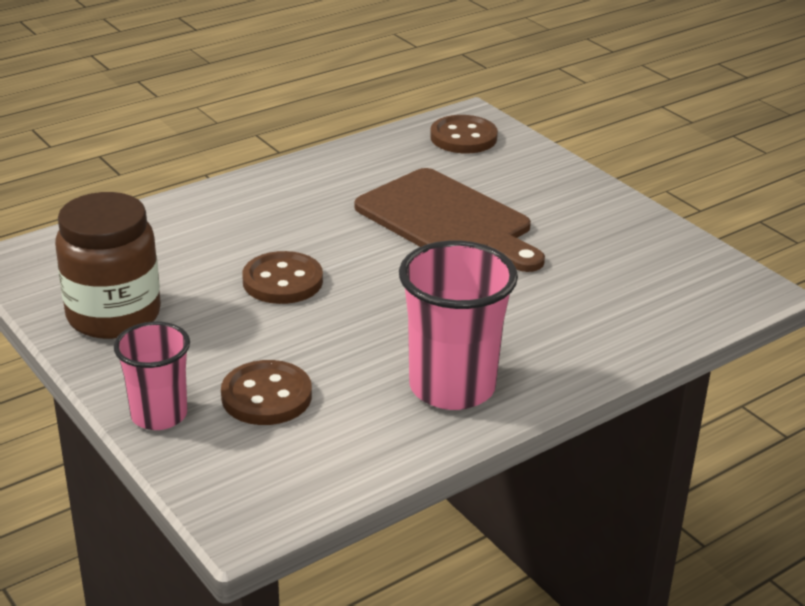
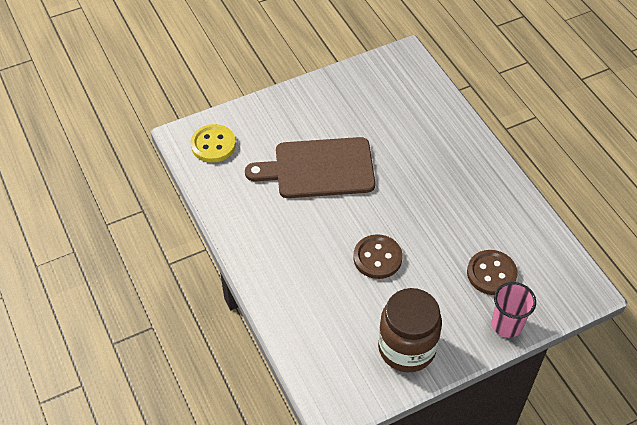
camera: 80 degrees left, 20 degrees up
(448, 220) = (319, 169): brown cutting board -> brown cutting board turned 150 degrees counterclockwise
(452, 387) = (486, 192): pink cup -> none
(463, 137) = (213, 145): brown button -> yellow button

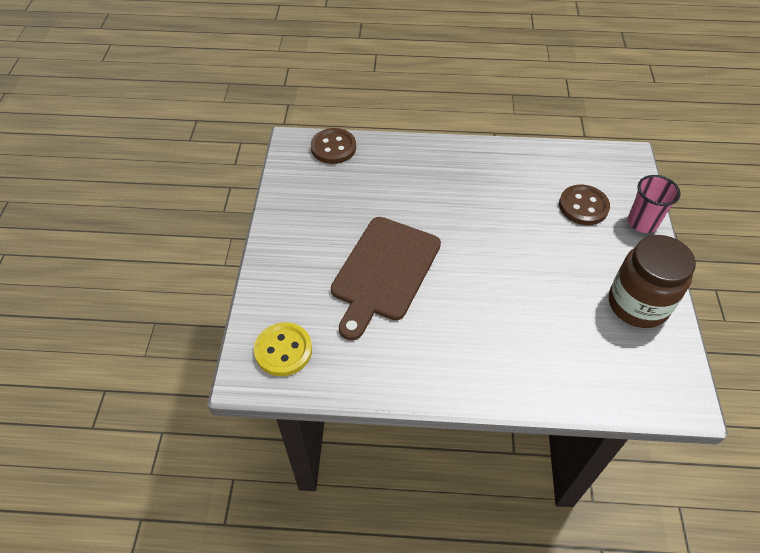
camera: 60 degrees left, 0 degrees up
(377, 258) = (522, 277): brown button -> brown button (333, 147)

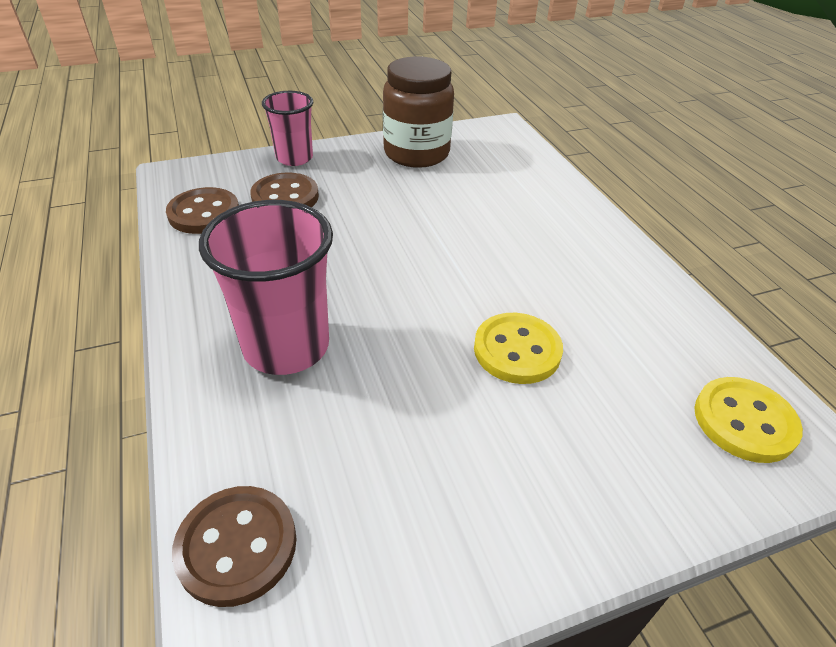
camera: 115 degrees left, 10 degrees down
(384, 272) = (517, 350): brown cutting board -> yellow button
(432, 179) = (286, 346): none -> pink cup
(572, 165) = (204, 213): none -> brown button

